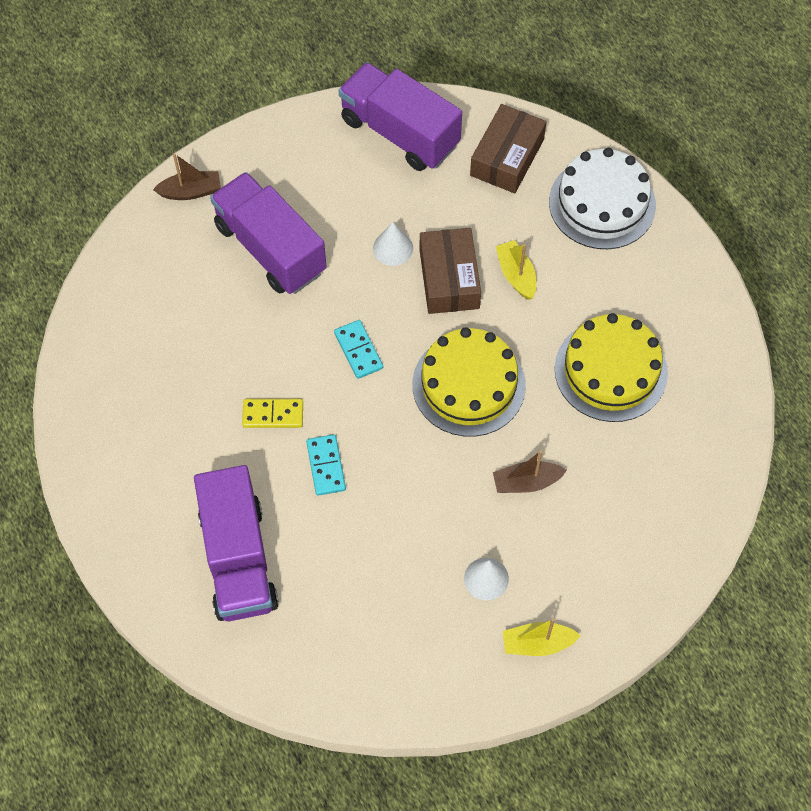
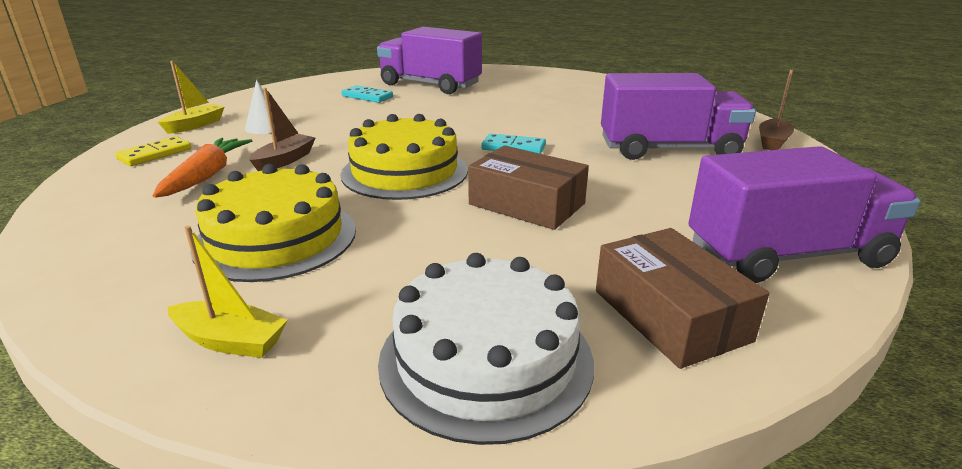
camera: 130 degrees right, 35 degrees down
(273, 414) = (508, 113): yellow domino -> yellow domino (155, 154)
(326, 466) = (440, 114): turquoise domino -> turquoise domino (367, 96)
(393, 248) = (604, 193): white cone -> none
(516, 275) = (475, 239): yellow boat -> yellow boat (230, 341)
(595, 503) = (206, 176): none -> orange carrot

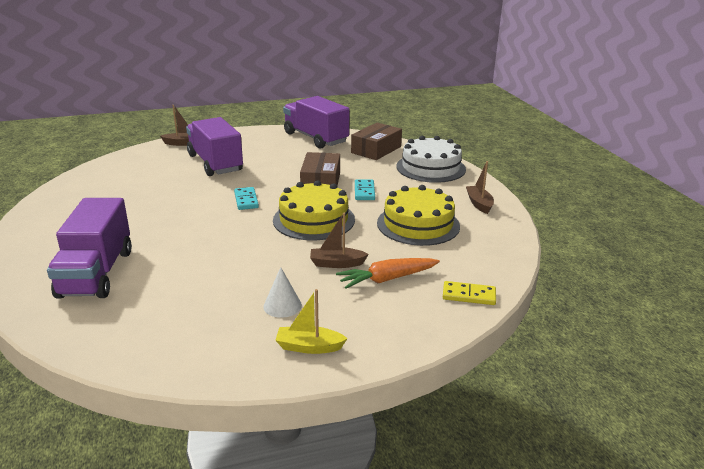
camera: 120 degrees left, 0 degrees up
(155, 154) = (381, 324): yellow domino -> yellow domino (469, 295)
(230, 341) = (479, 204): yellow boat -> brown boat
(367, 96) = (158, 292): turquoise domino -> turquoise domino (364, 192)

